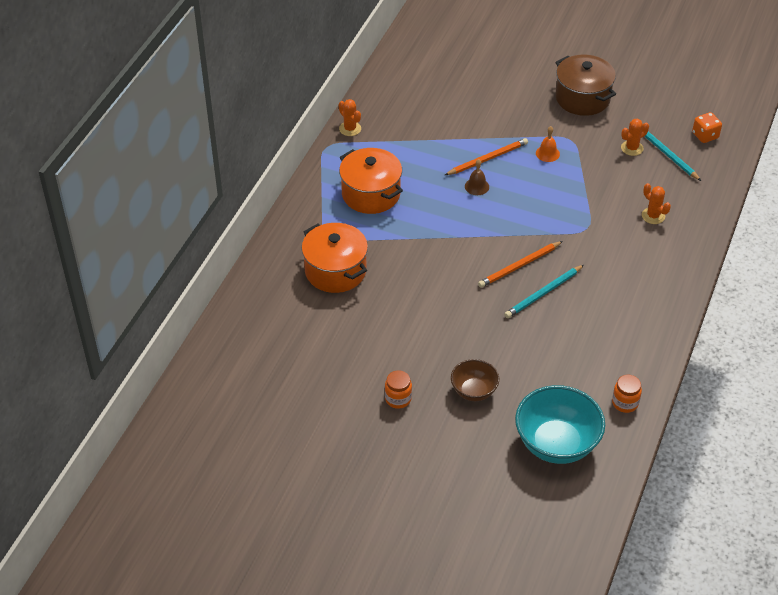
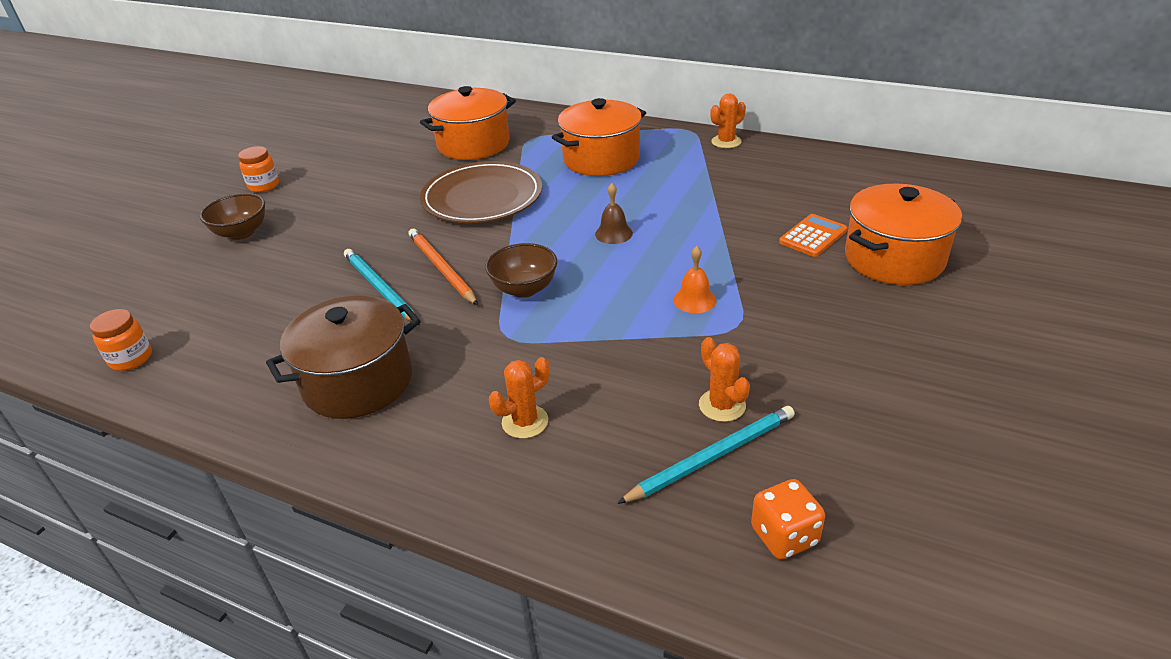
camera: 95 degrees right, 10 degrees down
(425, 256) = (482, 197): none -> brown plate
(481, 102) = (813, 236): none -> orange calculator
(488, 159) = (676, 242): orange pencil -> none
(504, 75) = (894, 259): none -> orange pot
(540, 224) = (524, 289): none -> brown bowl
(556, 444) = (113, 293): turquoise bowl -> none
(582, 98) = (862, 346): brown pot -> brown pot (358, 382)

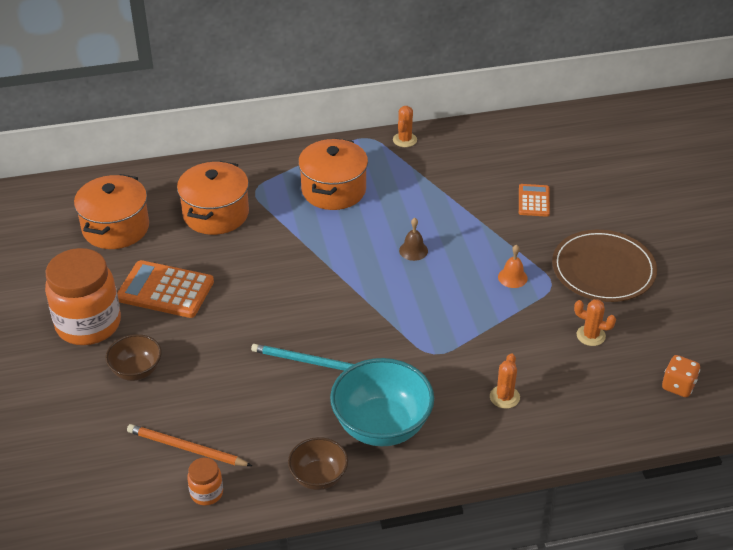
camera: 40 degrees left, 5 degrees up
(264, 186) = (88, 324): orange jar -> orange jar, size x2.25
(353, 184) = (165, 290): none -> orange calculator
(358, 382) = (381, 426): brown pot -> turquoise bowl
(441, 268) = (332, 328): orange pencil -> orange pencil (186, 448)
(482, 197) = (286, 259): brown plate -> brown plate (603, 269)
(524, 289) = (405, 317): brown bowl -> brown bowl (318, 477)
(712, 457) = (613, 365): turquoise pencil -> none
(894, 259) = (591, 199): orange pot -> orange pot (116, 228)

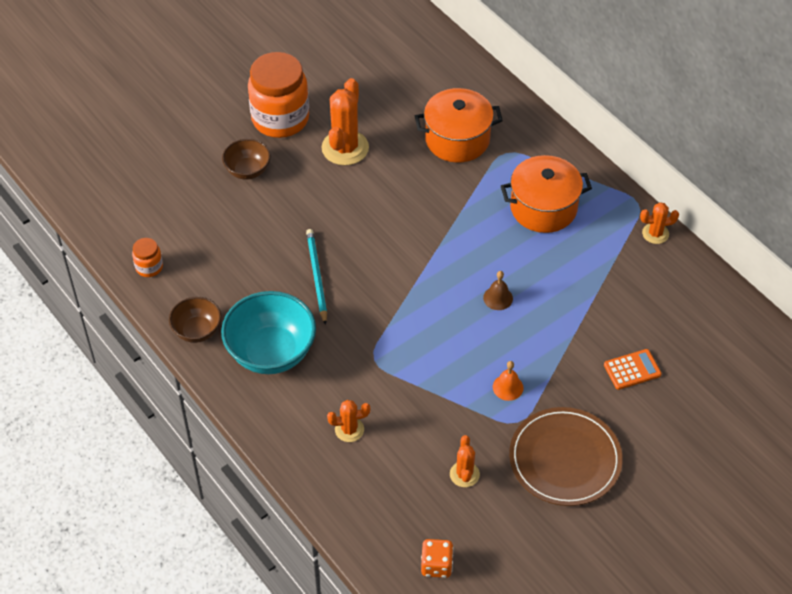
camera: 65 degrees right, 10 degrees up
(116, 228) = (398, 83): orange pot -> none
(165, 290) = (345, 148): orange calculator -> orange cactus
(186, 448) = (186, 236): orange pencil -> none

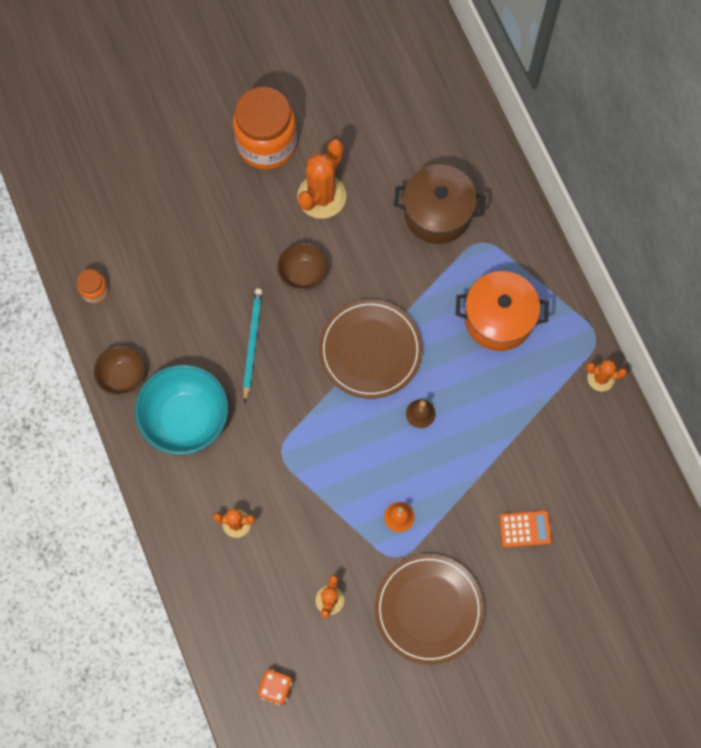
camera: 15 degrees right, 20 degrees up
(248, 170) = (218, 200): brown bowl -> brown bowl (303, 274)
(432, 258) = (370, 350): none -> brown plate
(457, 139) = (437, 213): orange pot -> brown pot

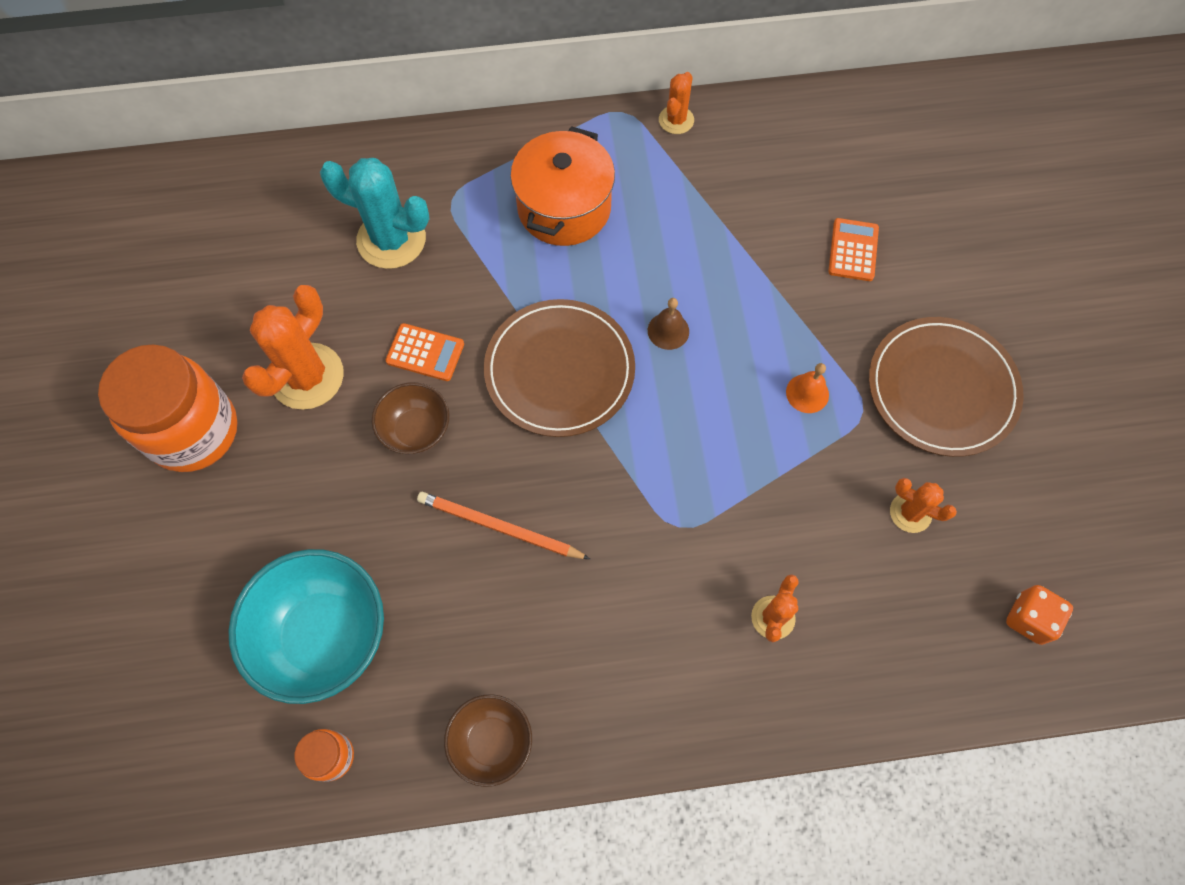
camera: 75 degrees left, 5 degrees down
(186, 419) = (590, 655): turquoise bowl -> turquoise bowl (324, 635)
(252, 343) = (499, 527): turquoise pencil -> orange pencil
(321, 196) = (307, 376): orange cactus -> orange cactus turned 75 degrees clockwise
(359, 262) = (425, 353): none -> orange calculator
(437, 213) = (391, 240): brown pot -> turquoise cactus

